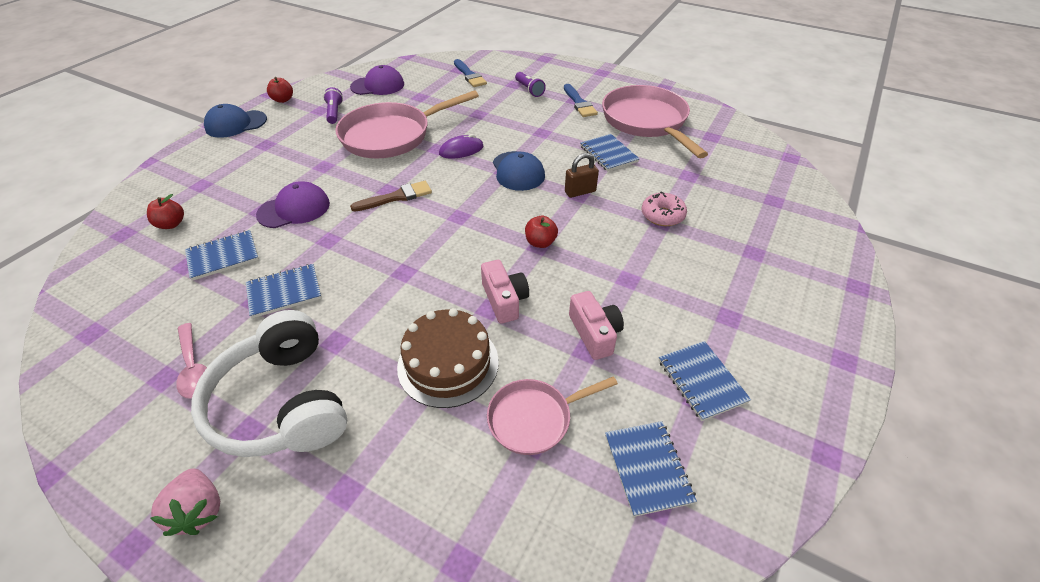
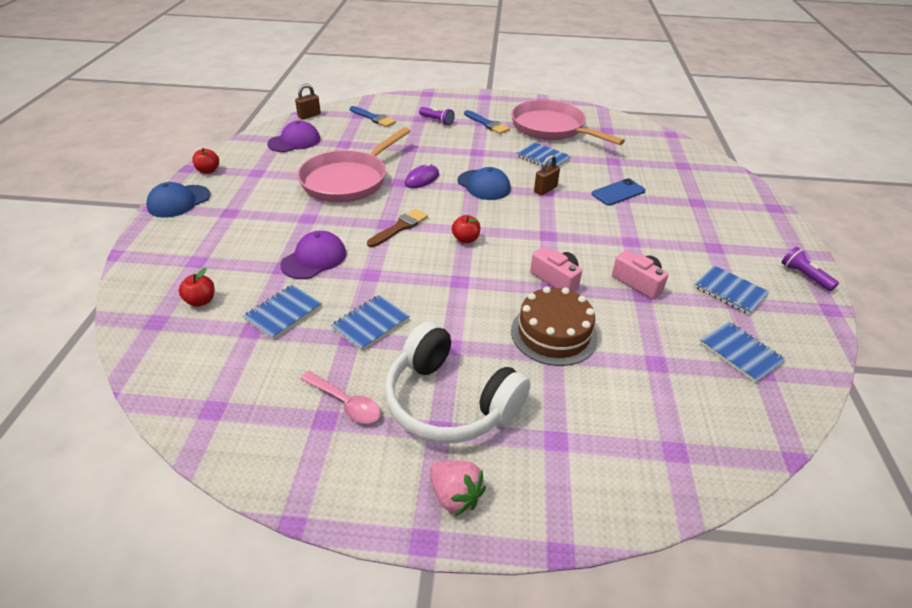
camera: 25 degrees left, 5 degrees down
(334, 113) = (274, 172): purple flashlight -> purple flashlight (804, 276)
(412, 62) = (309, 115): none -> brown padlock
(534, 418) = (645, 348): pink pan -> none
(540, 242) = (547, 232): red apple -> red apple (466, 239)
(662, 215) = (618, 192): pink donut -> blue phone

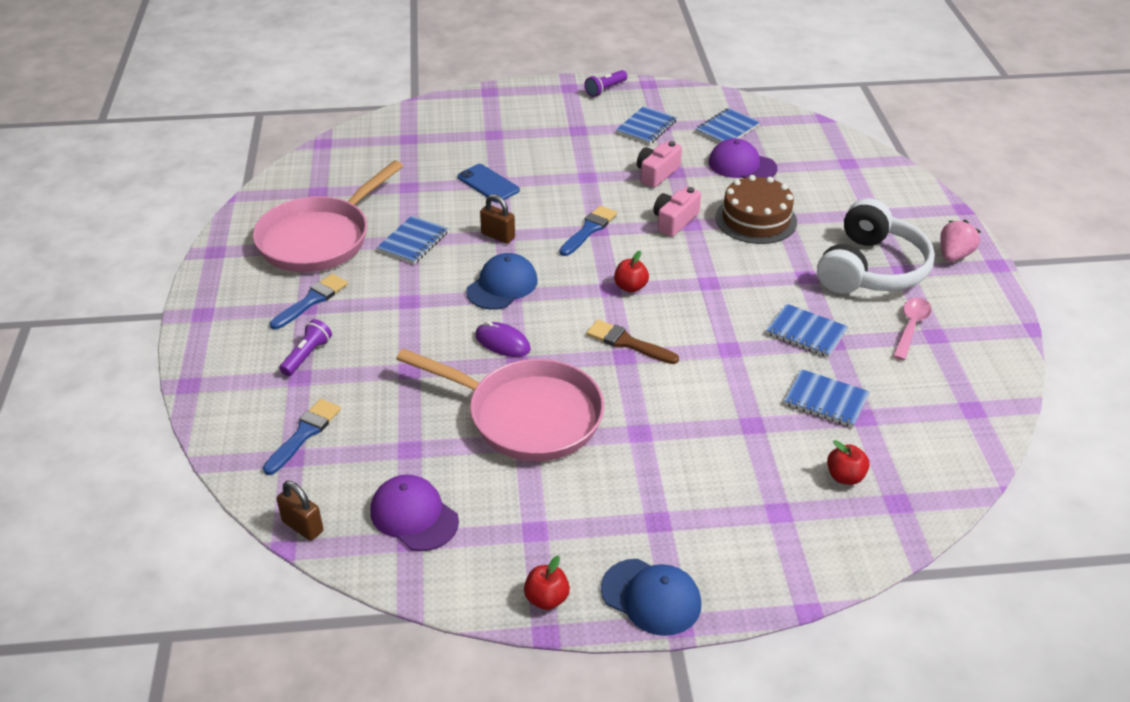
camera: 100 degrees left, 0 degrees up
(314, 259) = (722, 402): purple cap -> purple cap (742, 165)
(548, 231) = (589, 230): none -> blue brush

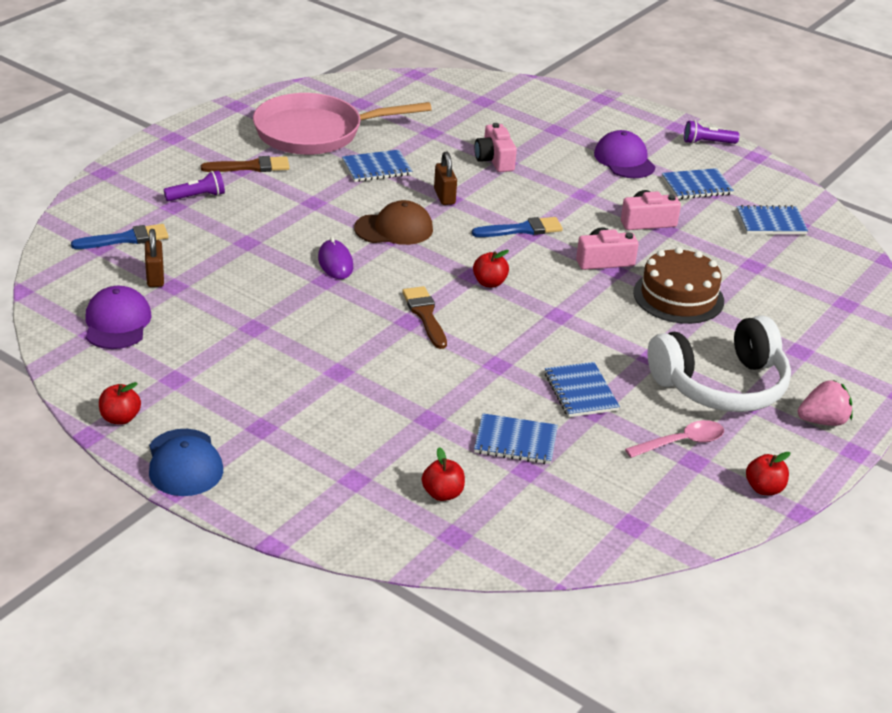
camera: 40 degrees right, 5 degrees down
(303, 526) = (47, 286): brown padlock -> brown padlock (155, 277)
(312, 300) = (251, 167): blue brush -> brown brush
(488, 184) = (494, 160): blue phone -> pink camera
(502, 286) = (394, 229): blue cap -> brown cap
(527, 416) = (279, 314): pink pan -> none
(742, 165) = (736, 254): purple cap -> purple cap (624, 160)
(826, 400) = (515, 441): blue notebook -> blue notebook turned 60 degrees counterclockwise
(995, 326) = (764, 488): none -> red apple

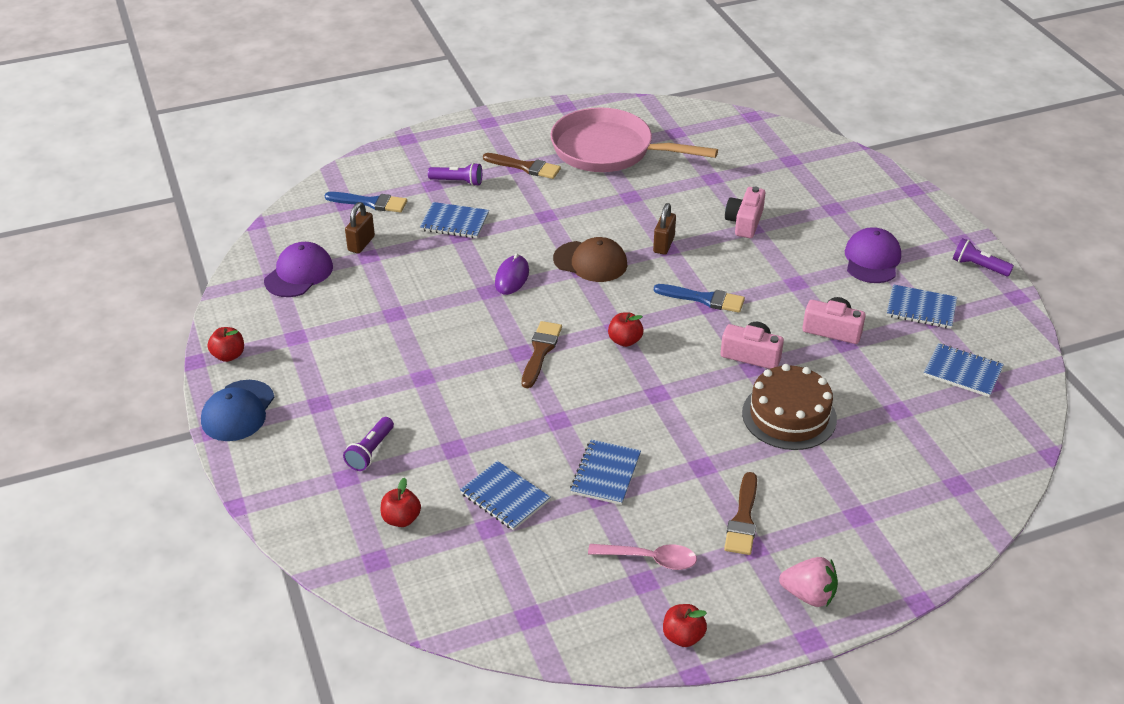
camera: 35 degrees right, 5 degrees up
(355, 450) = (370, 451): none -> purple flashlight
(376, 168) = (630, 199): blue notebook -> blue notebook (454, 222)
(721, 385) = (743, 519): white headphones -> brown brush

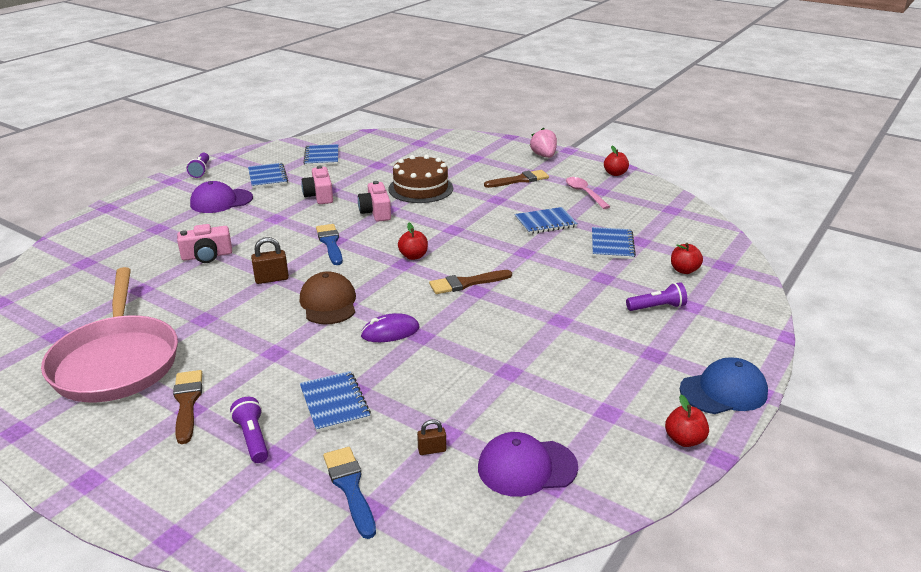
camera: 125 degrees left, 10 degrees down
(361, 244) = (432, 450): brown padlock -> brown padlock, size x0.62

